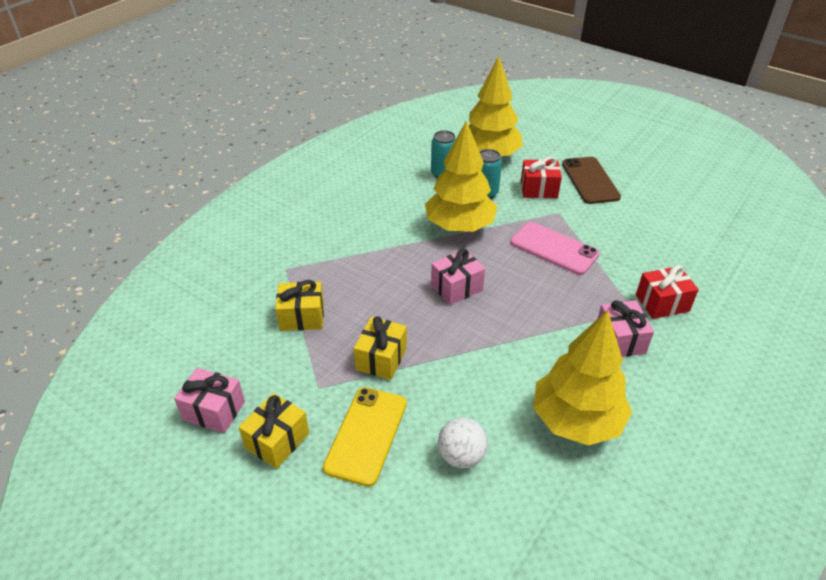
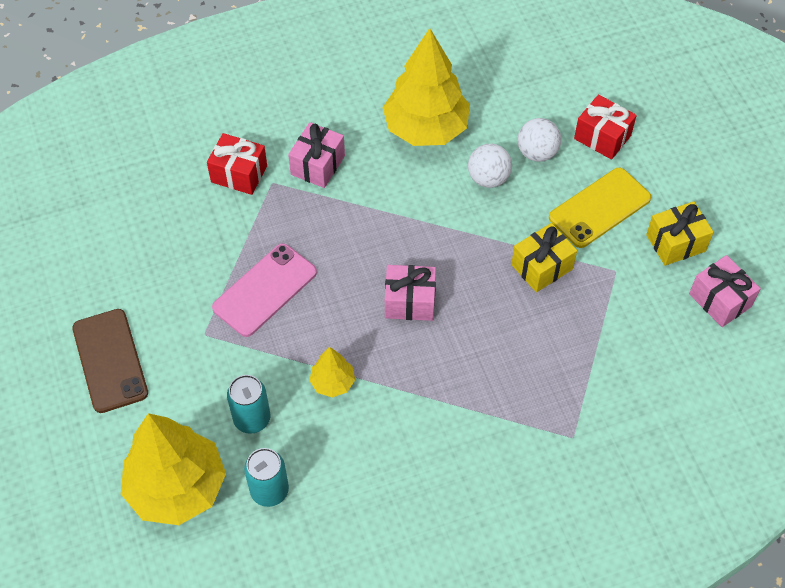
camera: 145 degrees left, 15 degrees up
(302, 317) = (590, 357): yellow gift -> none
(460, 226) = (332, 382): yellow tree -> yellow tree, size x0.46
(482, 406) = (488, 178): none -> white ball
(539, 189) = (184, 384): red gift -> red gift (602, 137)
(554, 248) = (265, 290): pink phone -> pink phone turned 60 degrees clockwise
(590, 180) = (110, 360): brown phone -> brown phone turned 45 degrees counterclockwise

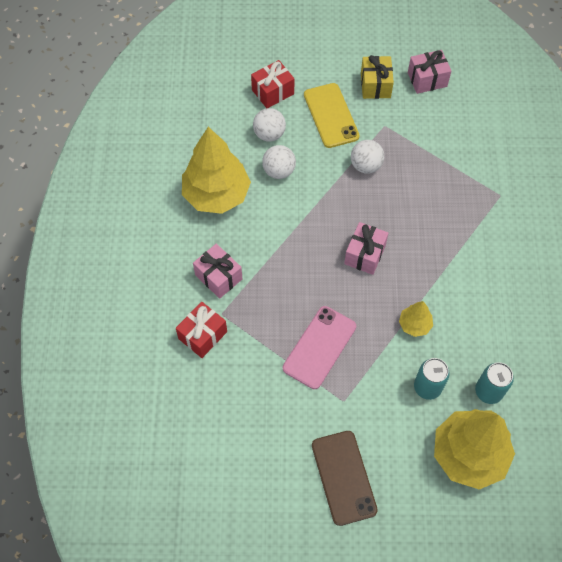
camera: 70 degrees left, 5 degrees up
(110, 360) = (343, 477): brown phone -> brown phone turned 75 degrees clockwise
(265, 290) = (319, 347): pink phone -> pink phone turned 60 degrees clockwise
(542, 267) = (366, 166): yellow gift -> white ball

